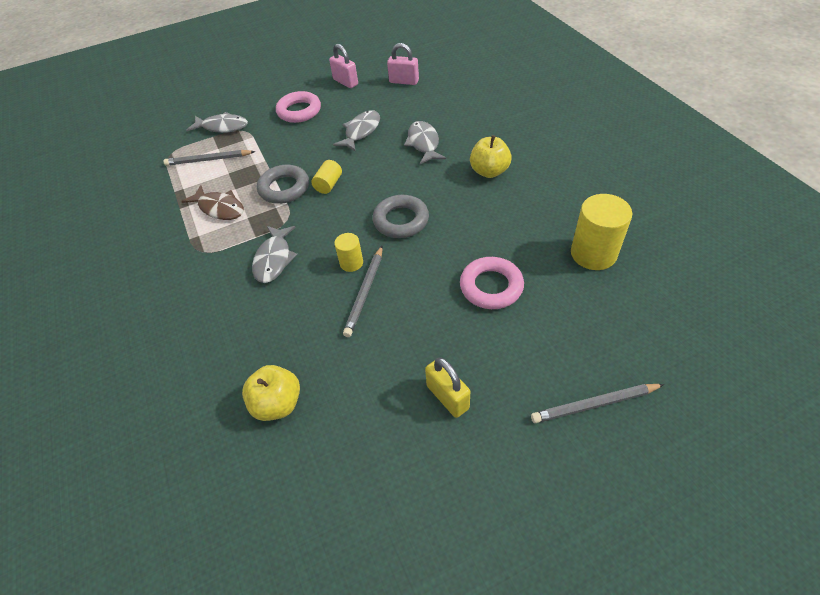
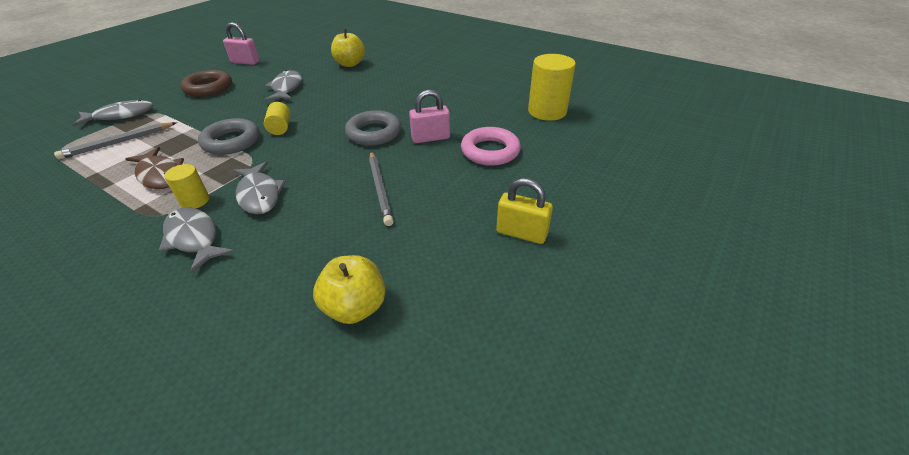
camera: 35 degrees left, 10 degrees down
(219, 208) = (160, 175): brown fish -> brown fish turned 45 degrees clockwise
(299, 111) = (208, 88): pink ring -> brown ring
(351, 263) = (349, 173): yellow cylinder -> yellow cylinder (195, 201)
(404, 81) = (303, 52): pink padlock -> pink padlock (430, 138)
(423, 143) = (353, 83): grey fish -> grey fish (194, 238)
(489, 171) = (425, 87): yellow apple -> yellow apple (350, 64)
(594, 404) = (634, 194): grey pencil -> none

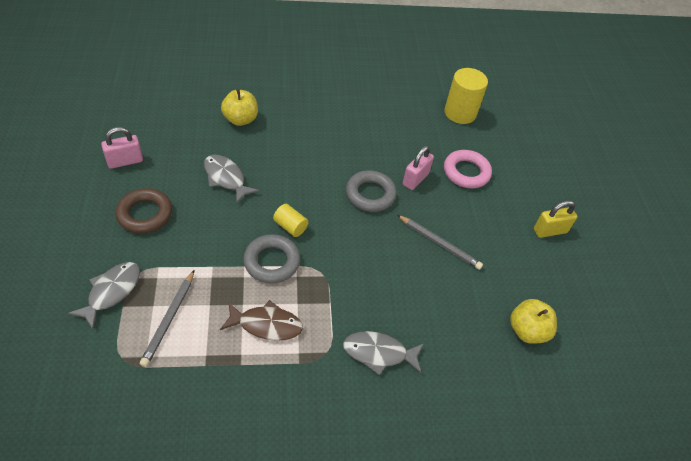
camera: 45 degrees left, 10 degrees up
(195, 201) = (332, 328): yellow cylinder -> none
(259, 194) = (369, 295): grey fish -> none

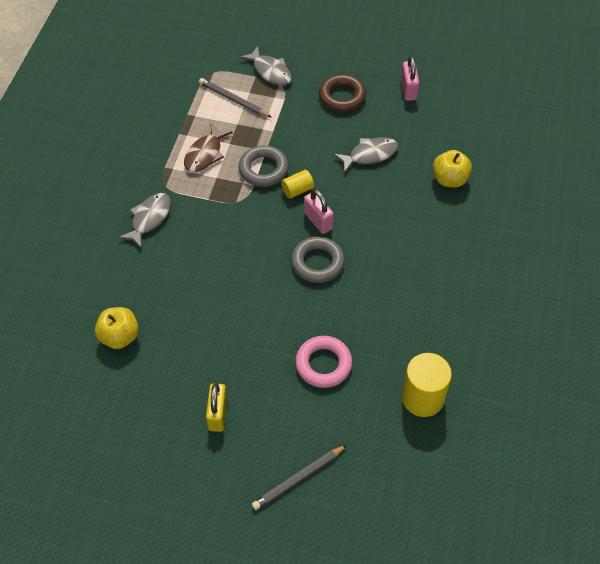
camera: 115 degrees right, 5 degrees up
(415, 179) = (327, 310): pink padlock -> pink padlock (318, 221)
(439, 243) = (238, 302): grey pencil -> grey pencil (298, 479)

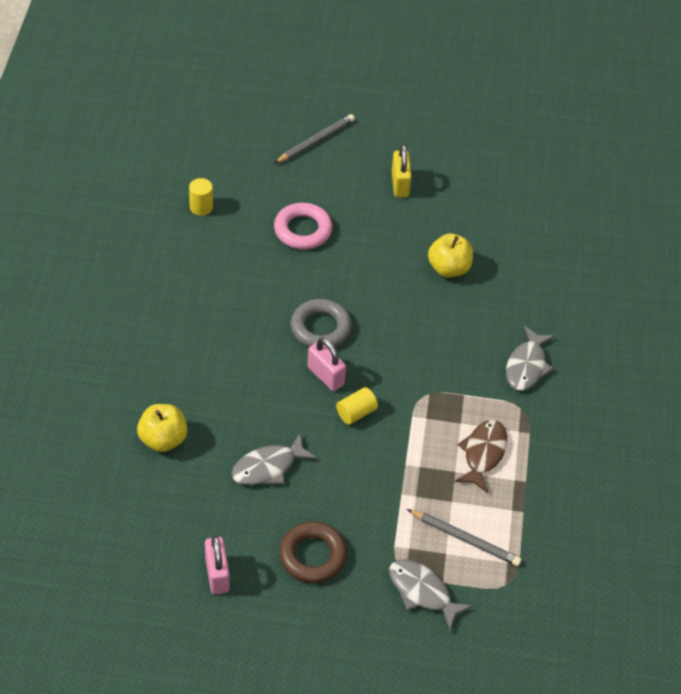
camera: 170 degrees right, 5 degrees down
(119, 337) = (517, 243): yellow apple -> yellow apple (449, 268)
(263, 169) = (403, 438): grey ring -> none
(422, 398) = (201, 207): yellow cylinder -> yellow cylinder, size x0.54

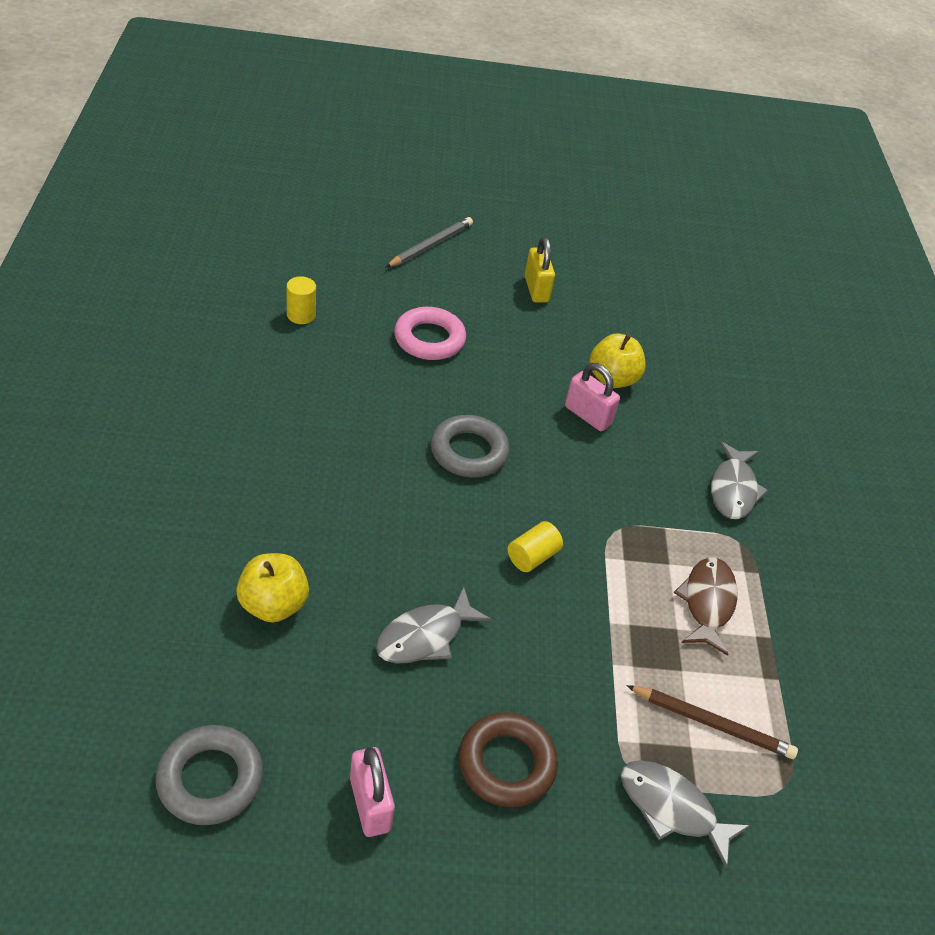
camera: 10 degrees left, 5 degrees down
(114, 552) = (210, 779): none -> grey ring
(325, 376) = (484, 510): pink padlock -> pink padlock (587, 415)
(465, 539) = (712, 724): grey pencil -> brown pencil

